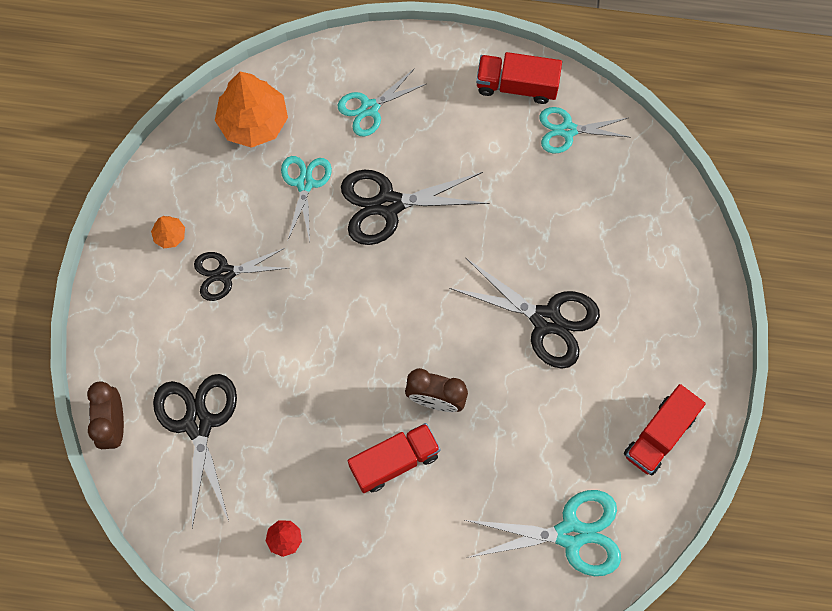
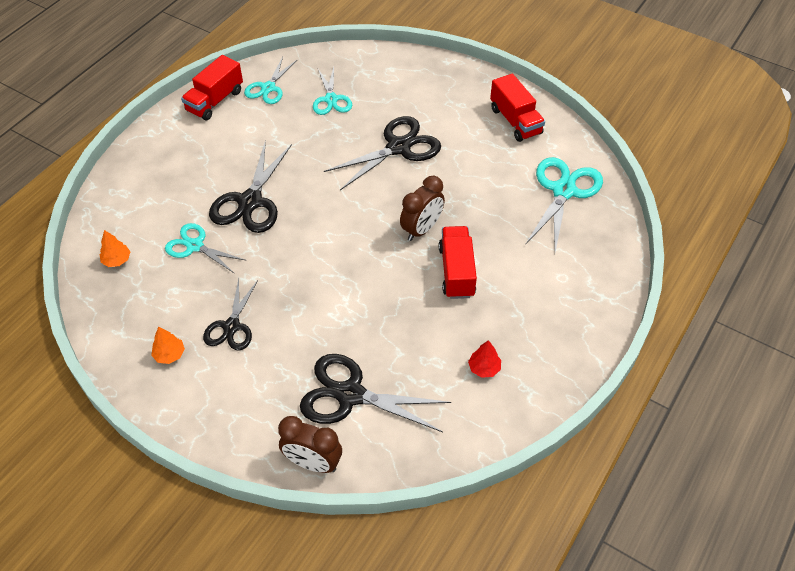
camera: 65 degrees left, 20 degrees down
(253, 121) = (117, 260): orange tree -> orange tree, size x0.46
(369, 108) = (165, 185): turquoise scissors -> turquoise scissors (331, 99)

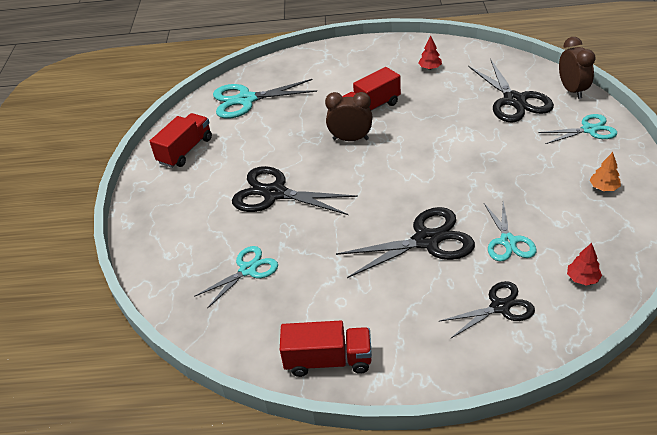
camera: 120 degrees left, 10 degrees down
(117, 260) = (582, 278): orange tree -> red tree
(231, 326) = (542, 174): black scissors -> black scissors (500, 307)
(268, 88) = (270, 329): turquoise scissors -> turquoise scissors (589, 130)

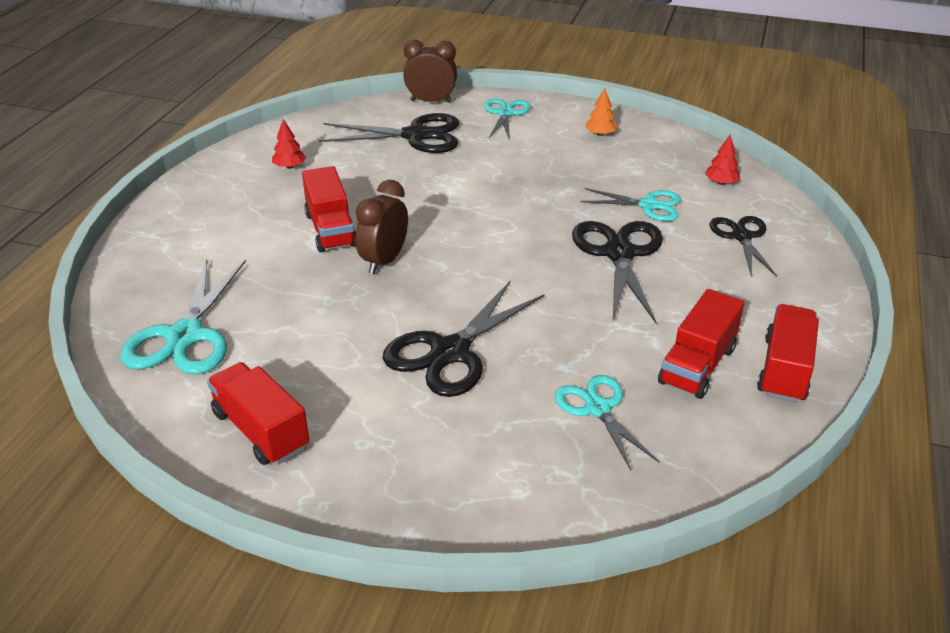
camera: 75 degrees left, 5 degrees down
(311, 310) = (697, 365): none -> red truck

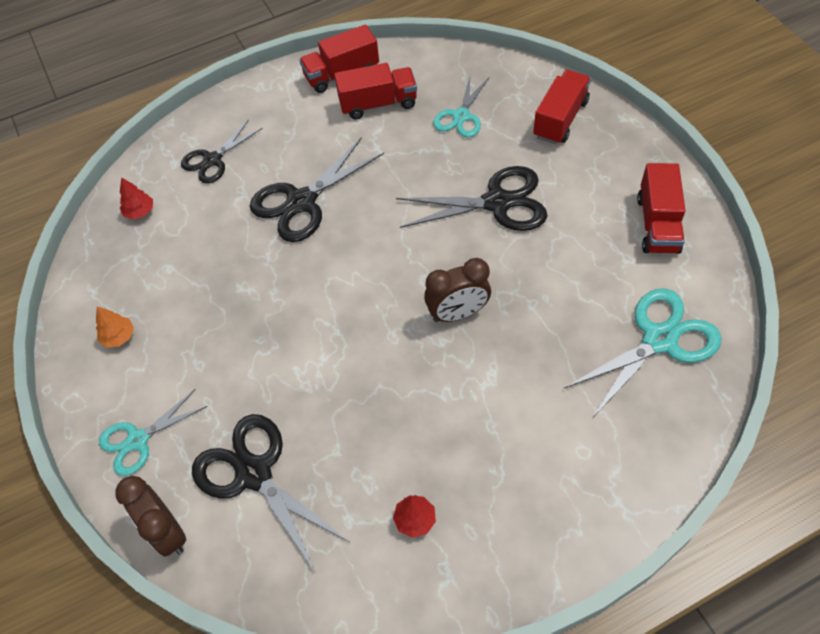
camera: 130 degrees left, 20 degrees up
(330, 230) = (462, 384): red truck -> red truck (560, 119)
(649, 205) = (218, 228): turquoise scissors -> none

